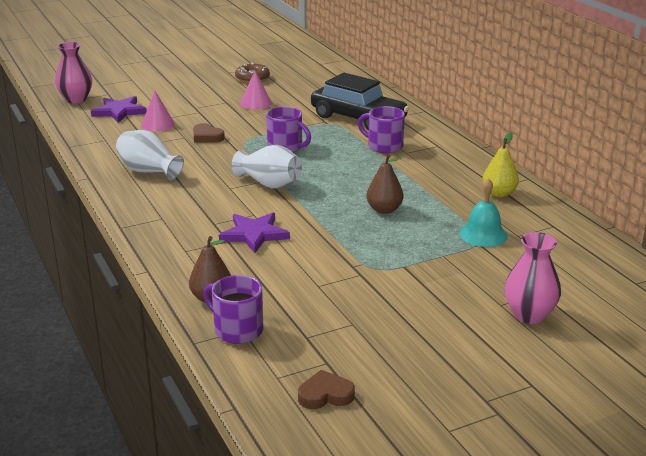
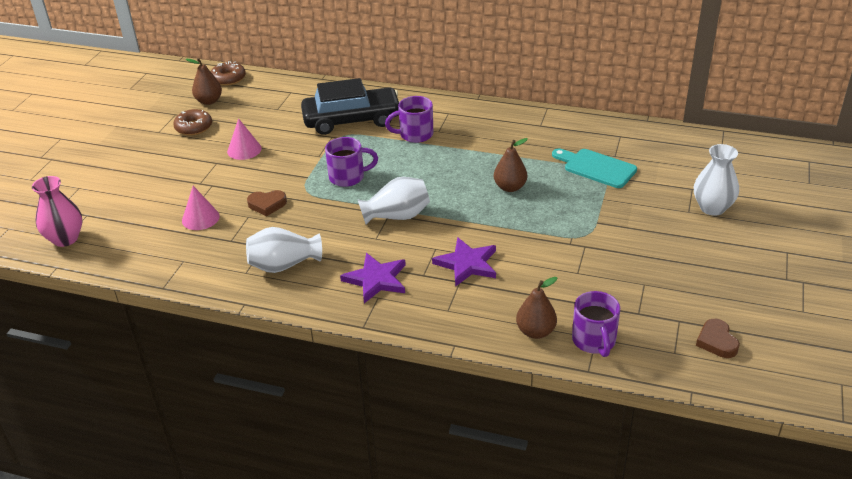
camera: 45 degrees left, 10 degrees up
(119, 111) = (137, 226): purple star -> purple star (376, 279)
(237, 330) = (594, 341): purple mug -> purple mug turned 90 degrees counterclockwise
(290, 69) = (209, 101): none -> brown pear
(325, 395) = (716, 341): brown heart -> brown heart turned 45 degrees counterclockwise
(328, 62) = (228, 78): none -> brown donut
(483, 234) = (596, 168): turquoise bell -> turquoise cutting board
(499, 193) = (551, 130): yellow pear -> none
(529, 315) = (712, 208): pink vase -> white vase

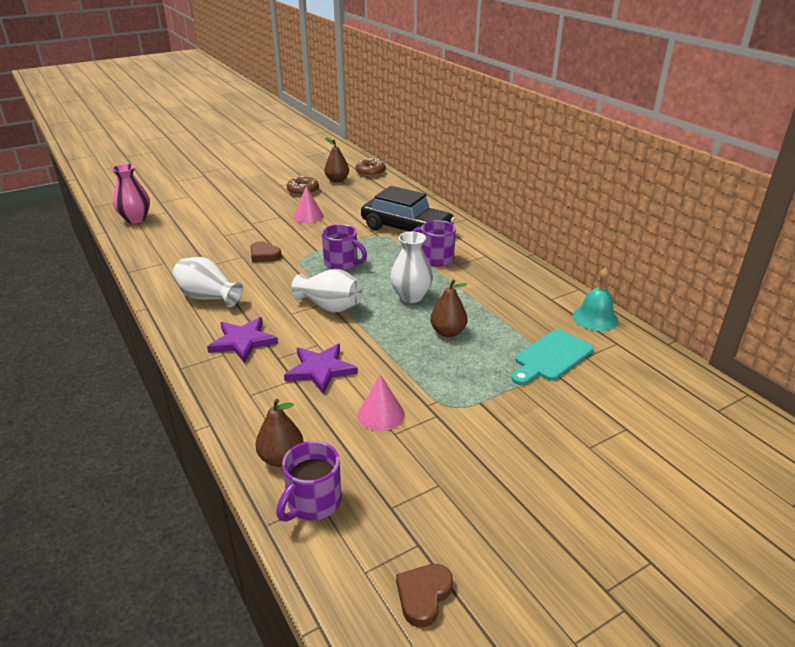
camera: 40 degrees right, 5 degrees down
(200, 218) = (215, 243): pink cone -> pink cone (381, 414)
(585, 125) = (595, 318): none -> turquoise bell
(596, 168) = (551, 357): turquoise cutting board -> turquoise cutting board turned 120 degrees counterclockwise
(712, 208) = (622, 459): white vase -> white vase (411, 296)

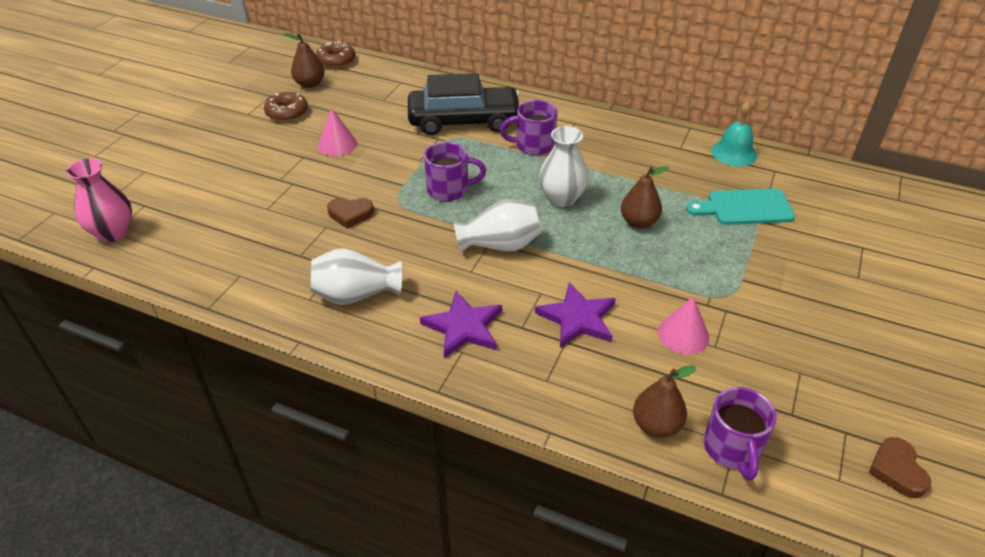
camera: 35 degrees left, 10 degrees up
(551, 357) = (745, 208): turquoise cutting board -> turquoise cutting board turned 75 degrees clockwise

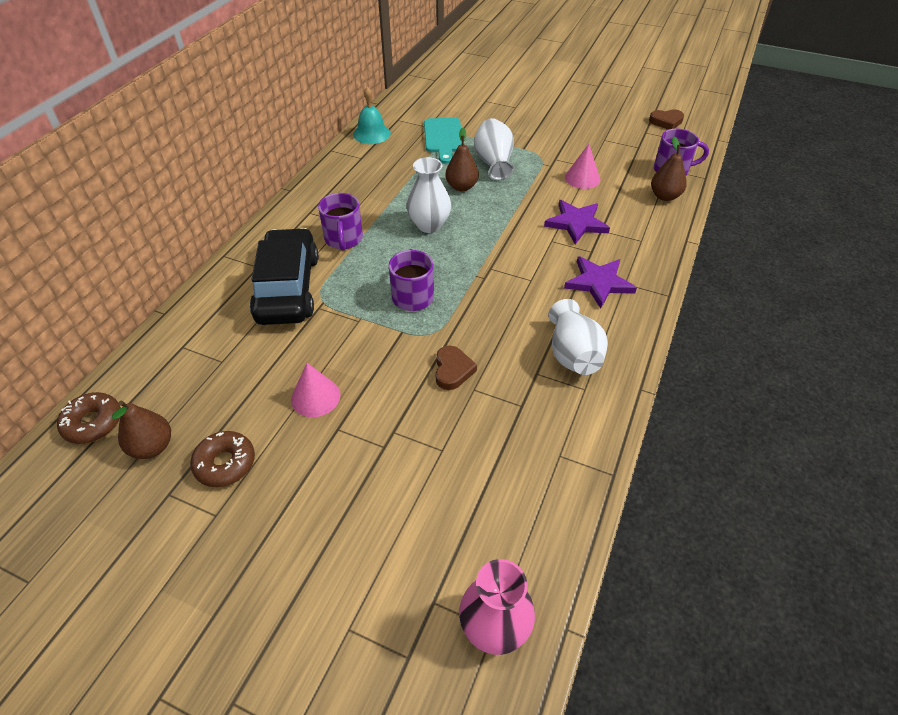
camera: 90 degrees left, 5 degrees up
(500, 245) = (495, 262): white vase -> white vase (494, 163)

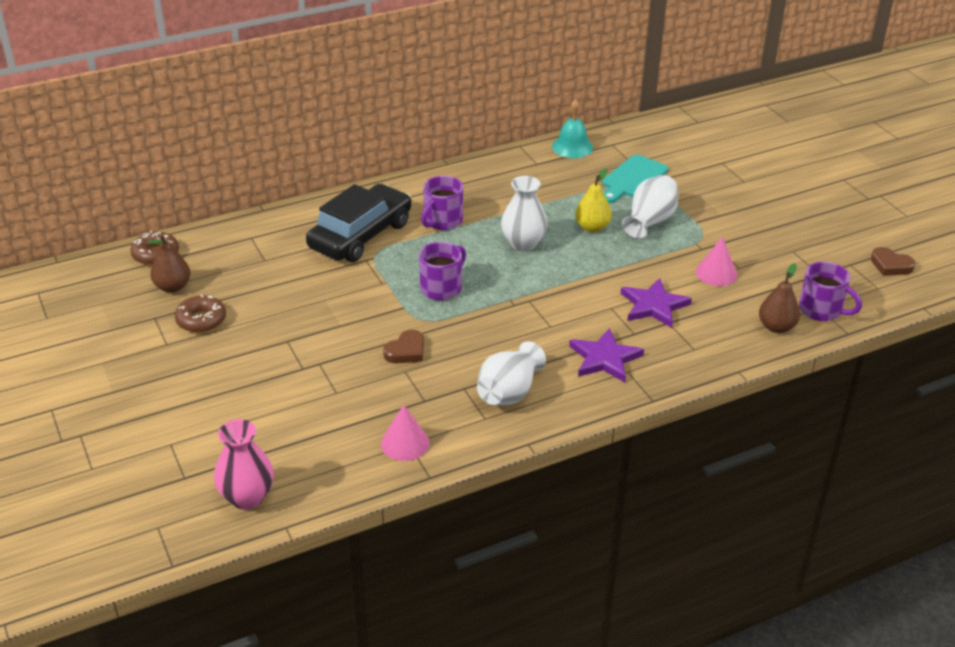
camera: 40 degrees right, 10 degrees down
(315, 397) = (296, 314): pink cone -> pink cone (405, 443)
(461, 187) = (592, 227): brown pear -> yellow pear

